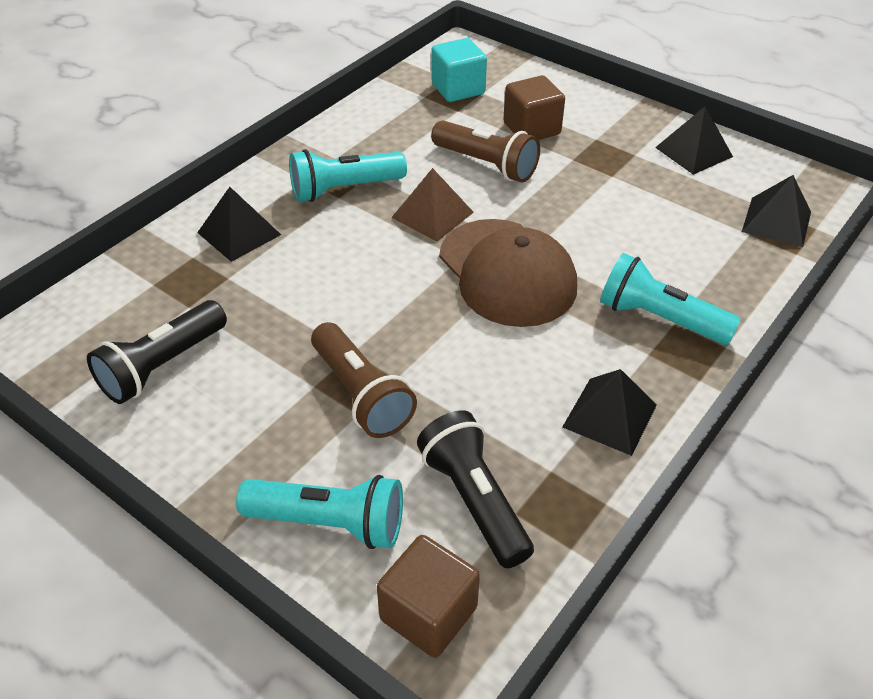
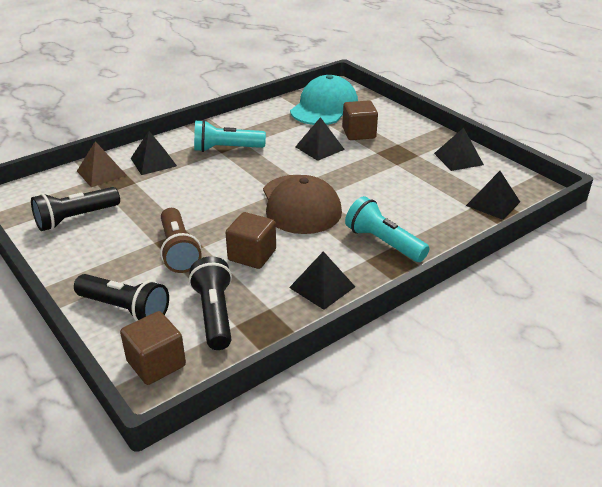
camera: 15 degrees right, 10 degrees down
(330, 523) = (125, 309): turquoise flashlight -> black flashlight
(432, 214) = (272, 169): brown pyramid -> brown pyramid (101, 173)
(458, 89) = (324, 107): turquoise cube -> turquoise cap
(479, 379) = (252, 255): none -> brown cube
(486, 164) = (319, 148): brown flashlight -> black pyramid

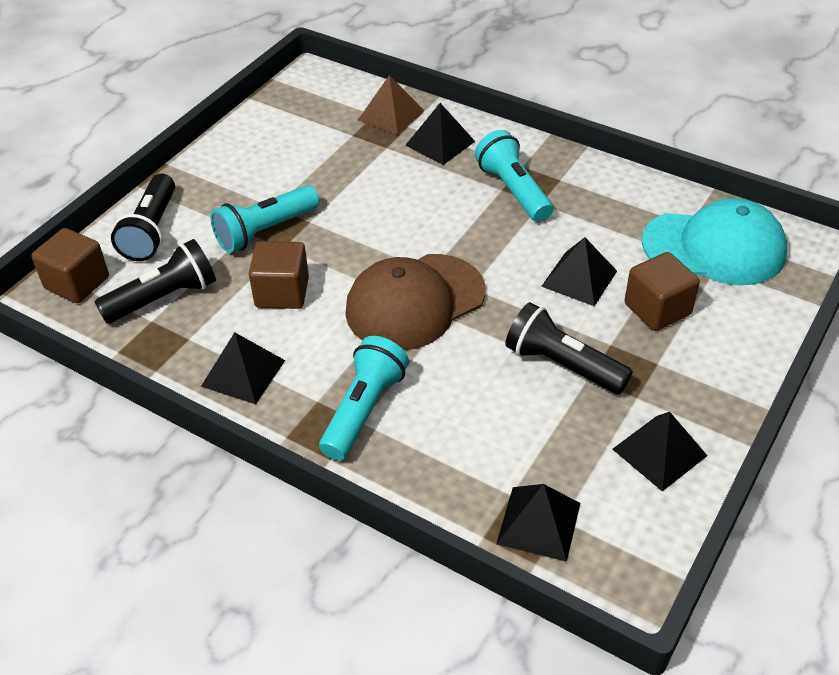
camera: 70 degrees right, 10 degrees up
(75, 218) = (291, 135): black flashlight -> black flashlight (562, 365)
(178, 251) = (265, 231): brown flashlight -> turquoise flashlight

